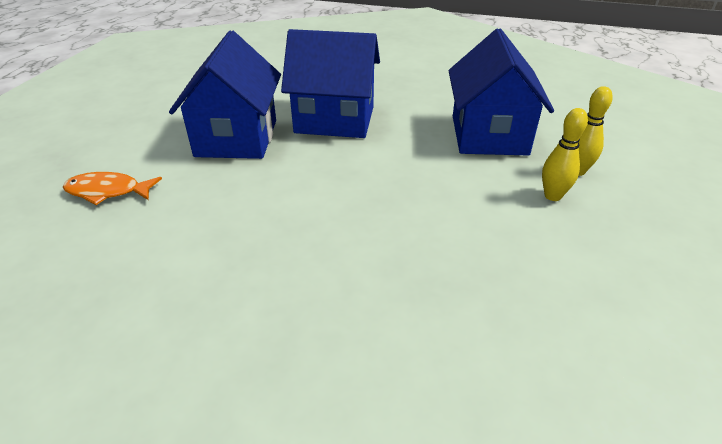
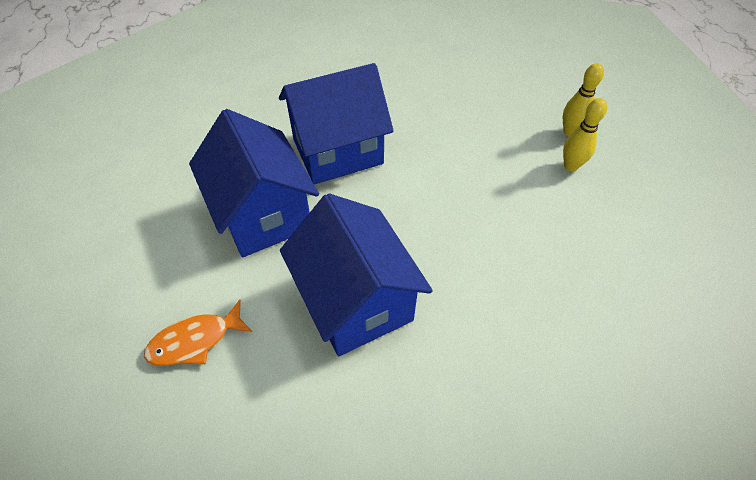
camera: 30 degrees left, 15 degrees up
(489, 135) = (481, 117): blue house -> blue house (356, 301)

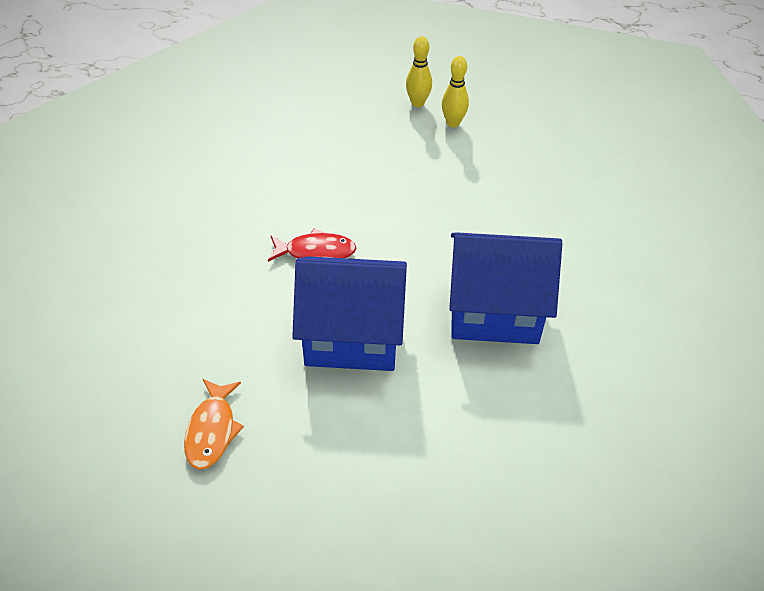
camera: 60 degrees left, 5 degrees down
(195, 340) = (463, 437): orange fish -> orange fish (212, 430)
(337, 152) = (316, 251): blue house -> red fish

